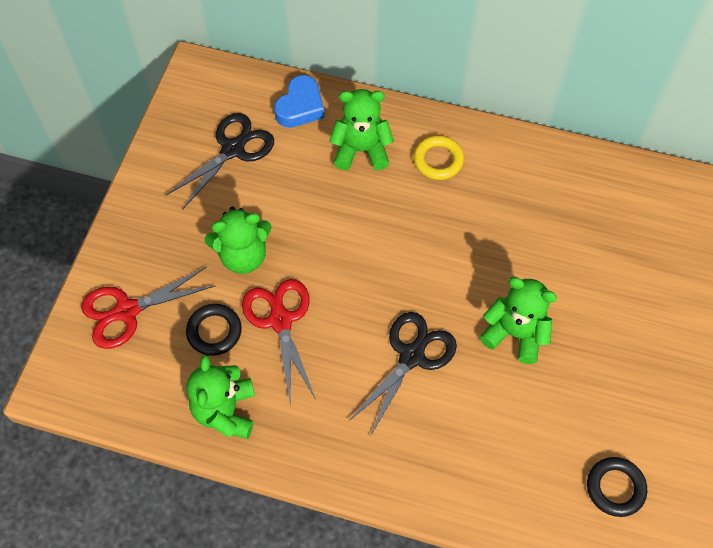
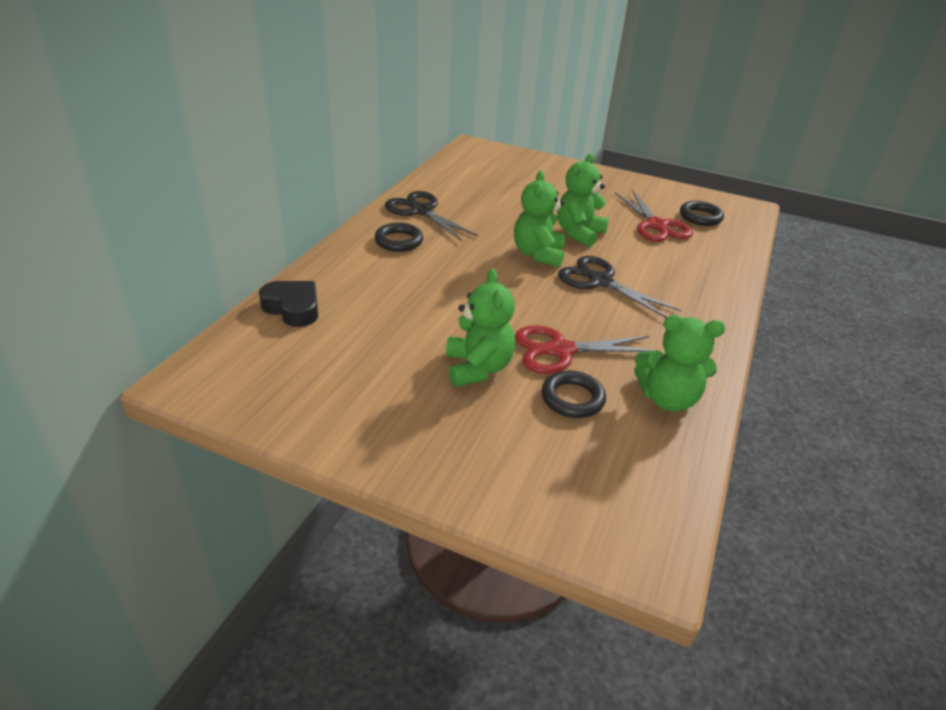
camera: 85 degrees left, 25 degrees down
(127, 311) = (540, 473): red scissors -> red scissors (656, 225)
(233, 149) = (328, 362): black scissors -> black scissors (421, 211)
(300, 107) = (293, 308): blue heart -> black heart
(361, 150) = (369, 278): green teddy bear -> green teddy bear (538, 254)
(438, 160) = (399, 241): yellow ring -> black ring

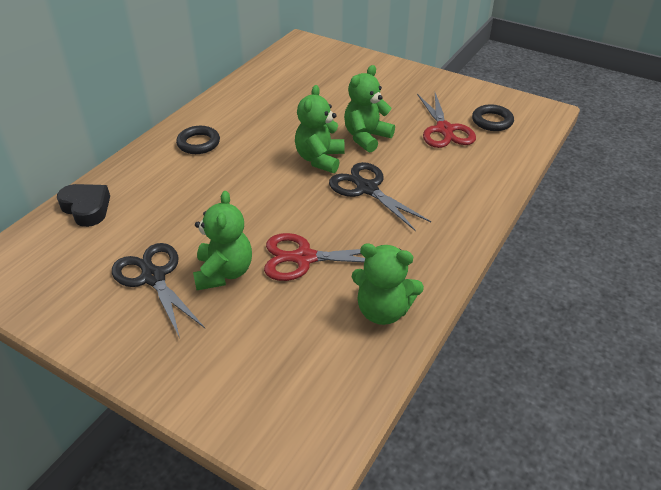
camera: 10 degrees right, 5 degrees up
(421, 211) = (229, 112): black scissors -> black scissors (153, 277)
(572, 398) = (296, 306): black ring -> none

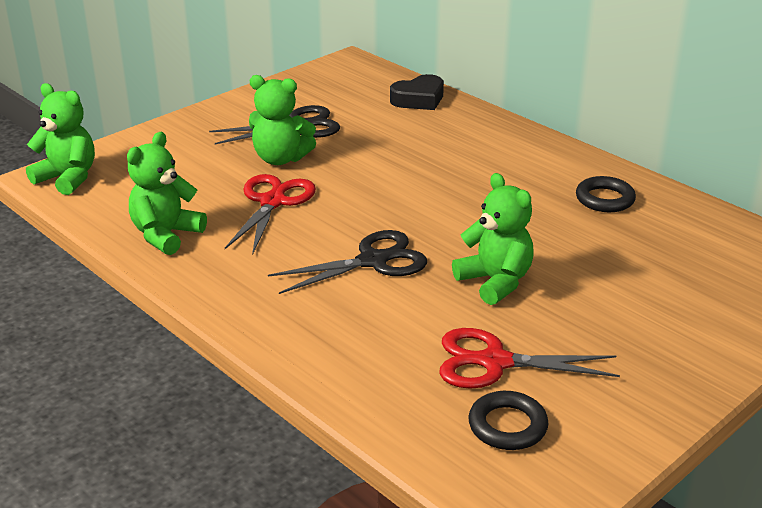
camera: 105 degrees right, 10 degrees down
(198, 143) = (519, 159): black ring -> black ring (604, 199)
(320, 159) = (453, 236): green teddy bear -> green teddy bear (68, 178)

